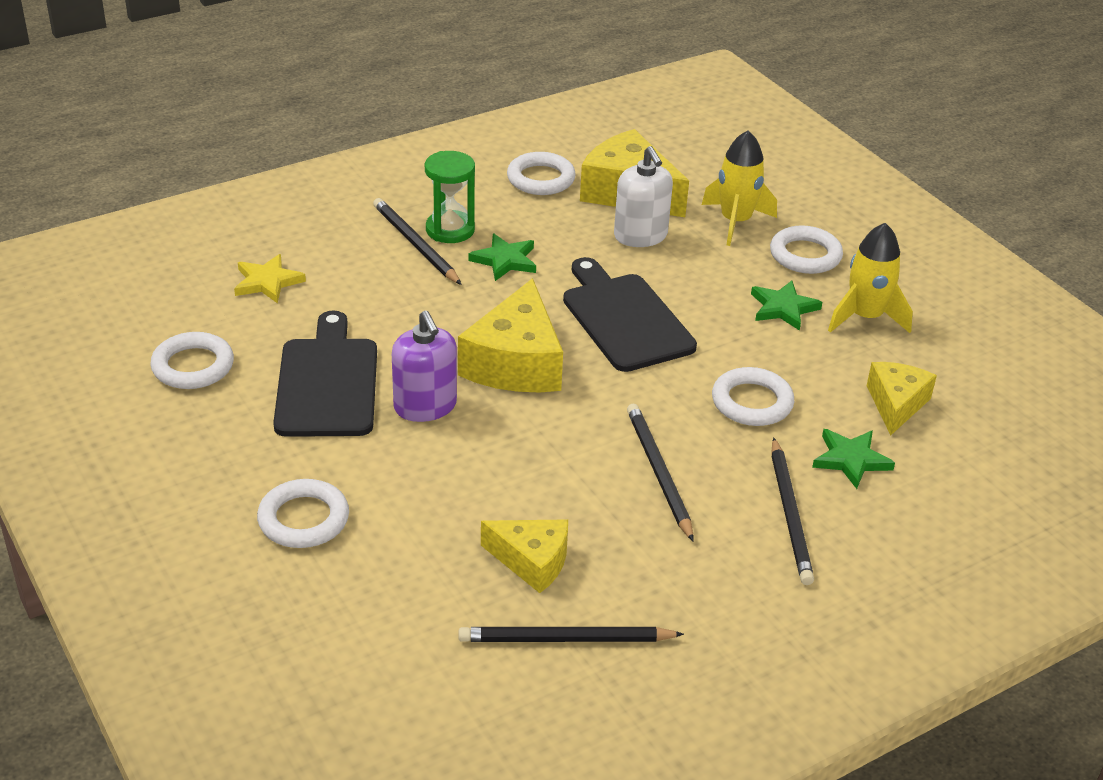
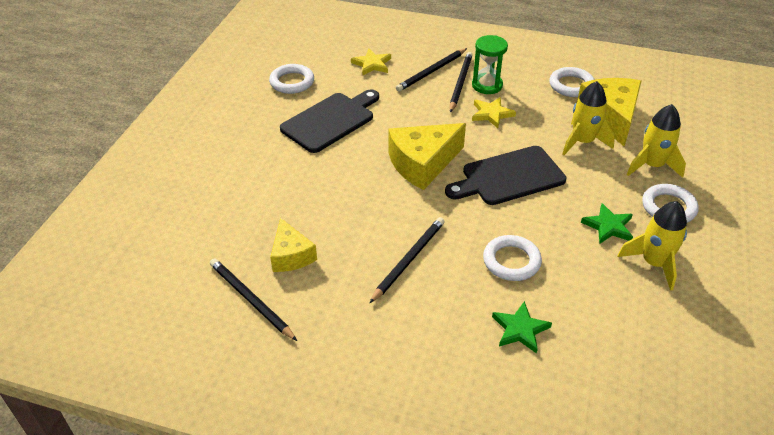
camera: 50 degrees right, 5 degrees up
(303, 519) = (236, 170): white ring -> none
(425, 406) = (353, 157): purple soap dispenser -> none
(505, 260) = (491, 114): green star -> yellow star
(625, 319) = (509, 177): black cutting board -> black cutting board turned 135 degrees counterclockwise
(640, 236) = (582, 142): white soap dispenser -> yellow rocket
(790, 514) = (441, 330): black pencil -> black pencil (431, 72)
(896, 404) = (596, 321): yellow cheese -> none

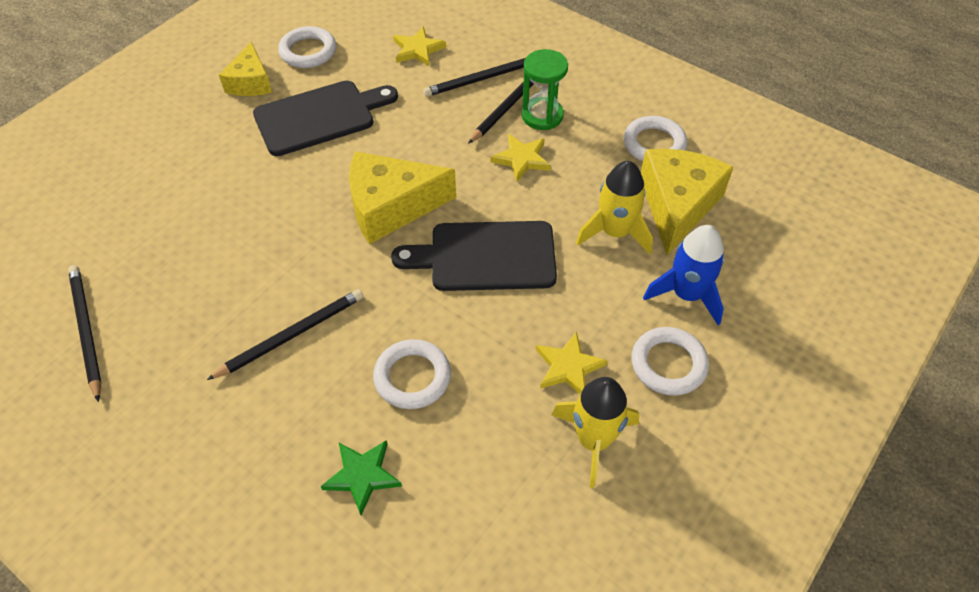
camera: 20 degrees right, 10 degrees up
(291, 255) = (164, 286): yellow cheese -> yellow cheese (250, 82)
(608, 226) = (568, 367): green star -> yellow star
(652, 165) = (687, 294): yellow rocket -> blue rocket

